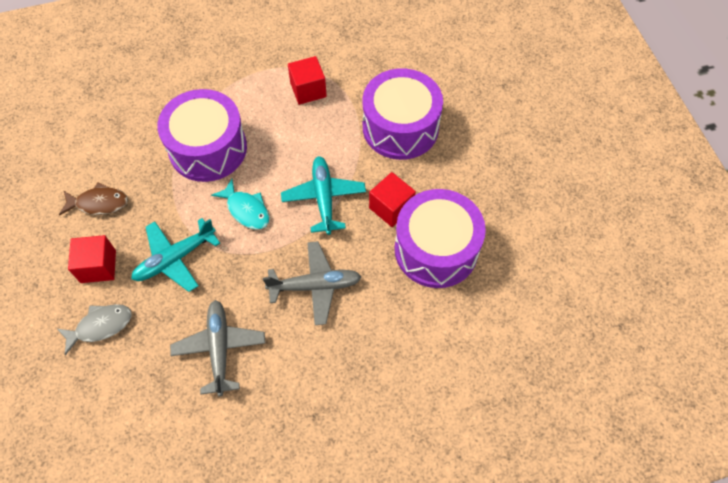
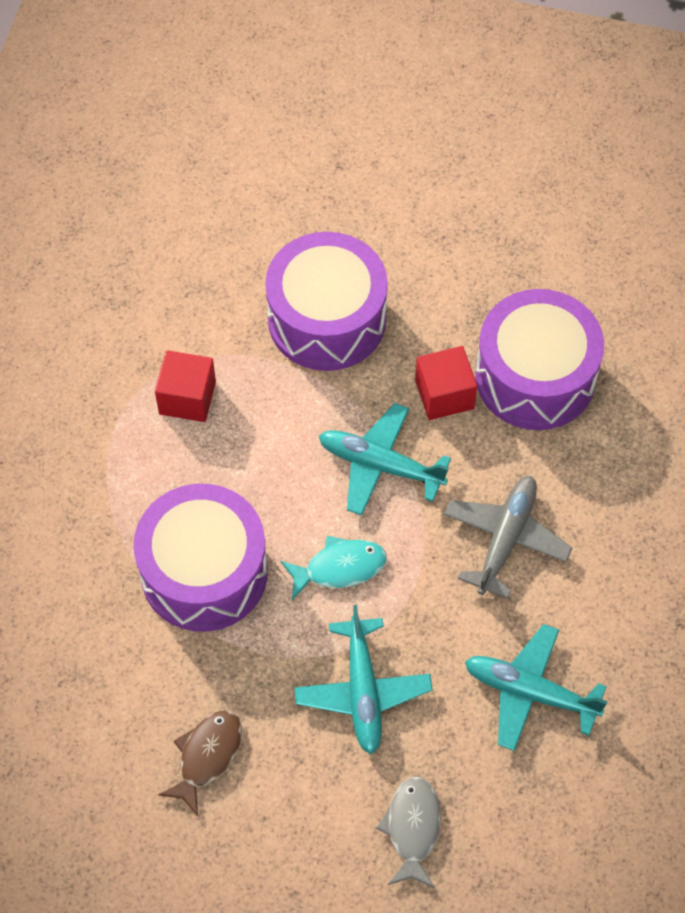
camera: 60 degrees left, 0 degrees up
(98, 266) = (315, 796): red cube -> none
(219, 348) = (529, 692): grey plane -> turquoise plane

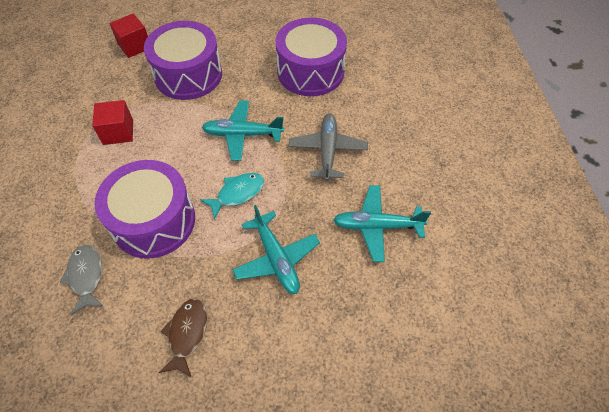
camera: 20 degrees left, 5 degrees down
(412, 828) = (340, 333): grey fish -> grey fish (86, 276)
(444, 394) = (265, 92): red cube -> red cube (134, 46)

